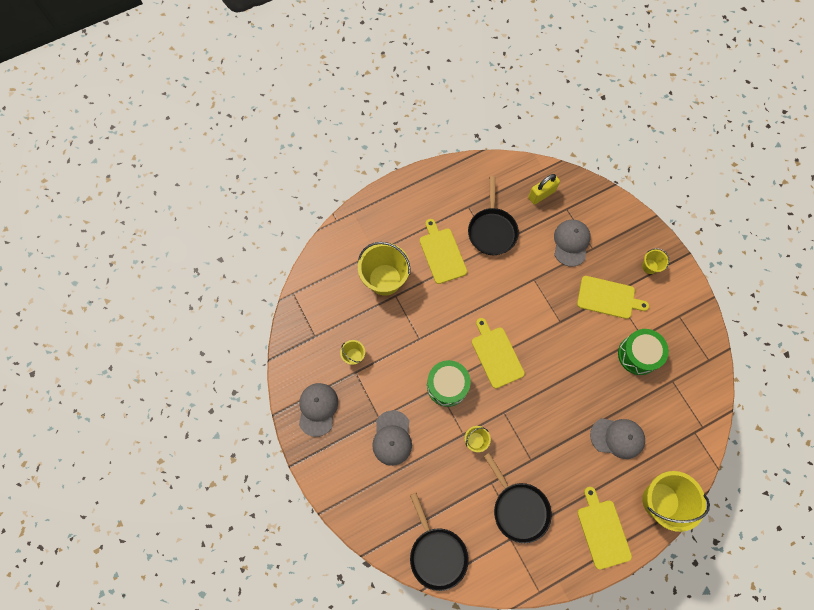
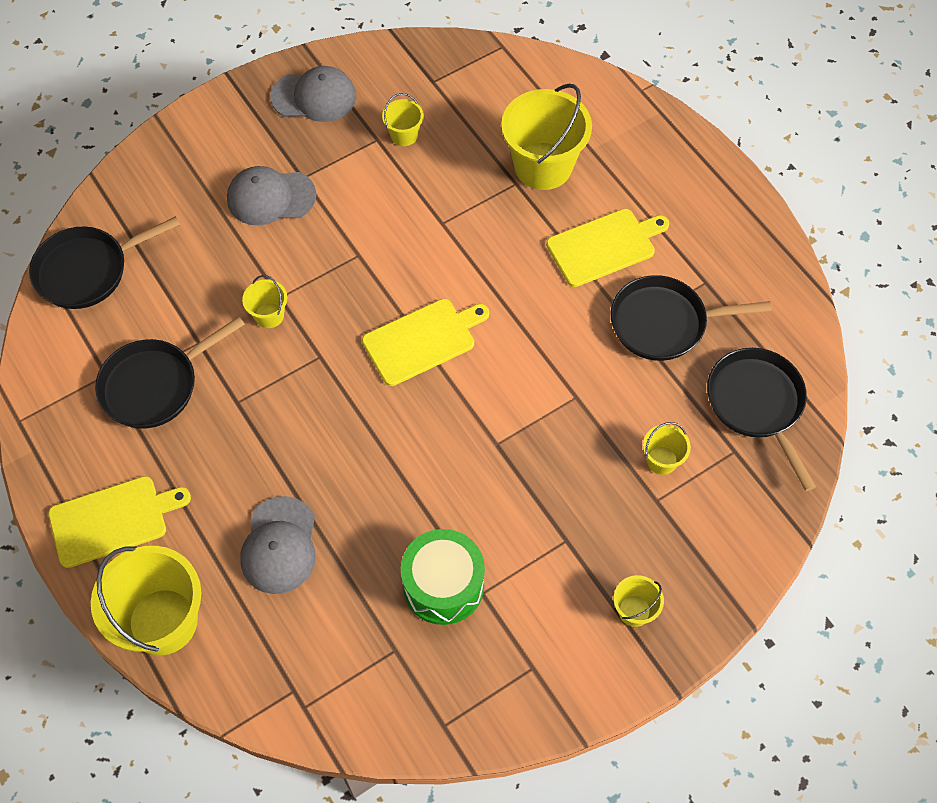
camera: 85 degrees right, 10 degrees down
(447, 386) = (362, 269): green drum -> none
(541, 194) = (757, 405): yellow padlock -> black pan
(571, 243) = (662, 460): grey cap -> yellow bucket
(608, 298) = (555, 529): yellow cutting board -> none

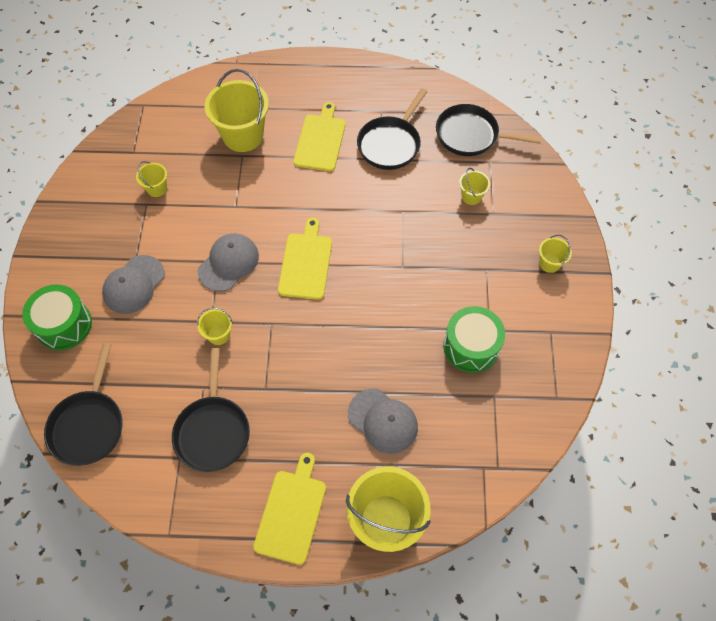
camera: 55 degrees left, 0 degrees up
(180, 170) = (64, 325): none -> green drum
(314, 97) = (82, 218): grey cap -> grey cap (228, 263)

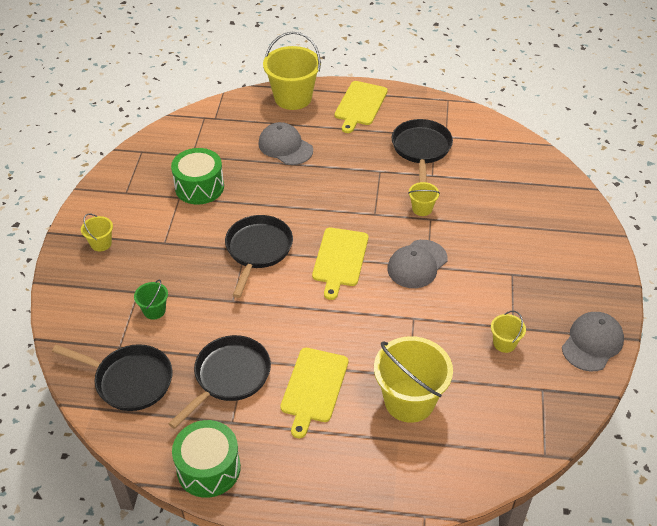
camera: 175 degrees left, 15 degrees down
(64, 325) = (566, 225): green drum -> green drum (208, 468)
(89, 425) = (522, 158): black pan -> black pan (258, 250)
(134, 284) = (508, 252): grey cap -> grey cap (592, 343)
(471, 196) = (154, 310): yellow bucket -> green bucket

